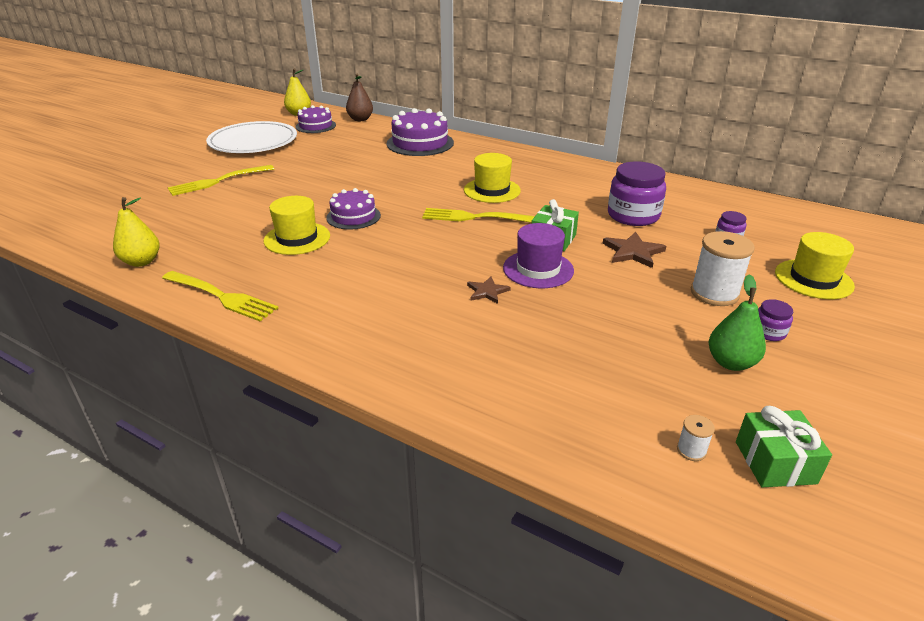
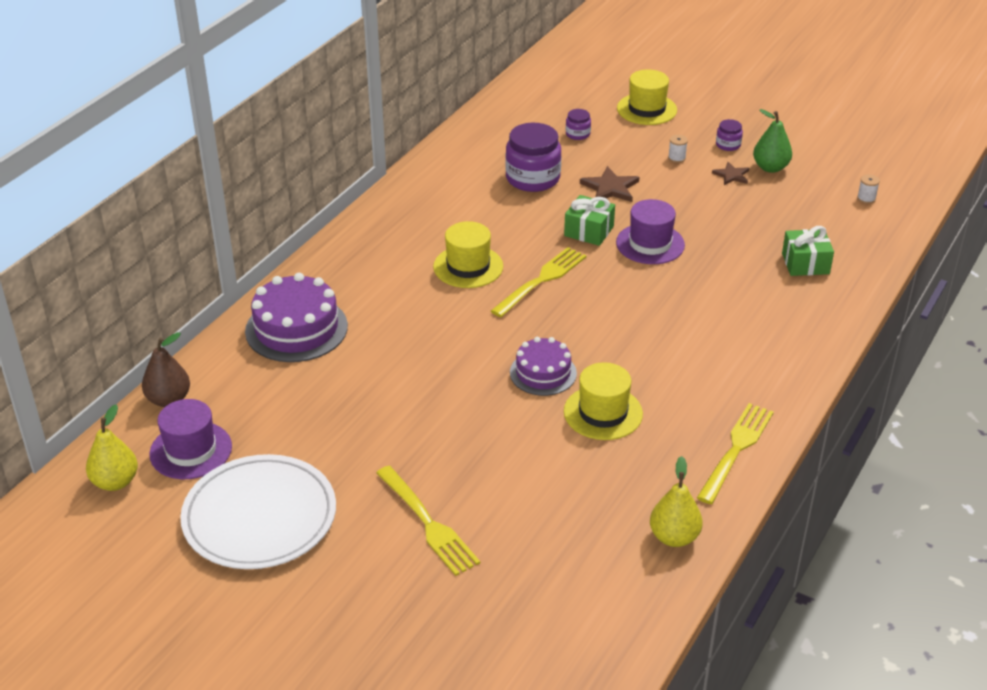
camera: 90 degrees left, 5 degrees up
(315, 126) = (191, 450): purple cake -> purple hat
(475, 217) = (541, 280): yellow fork -> yellow fork turned 150 degrees counterclockwise
(487, 291) = (695, 275): brown star -> brown star (731, 175)
(714, 293) = (676, 158): white spool -> white spool, size x0.45
(775, 462) = (866, 171): green gift -> green gift (805, 263)

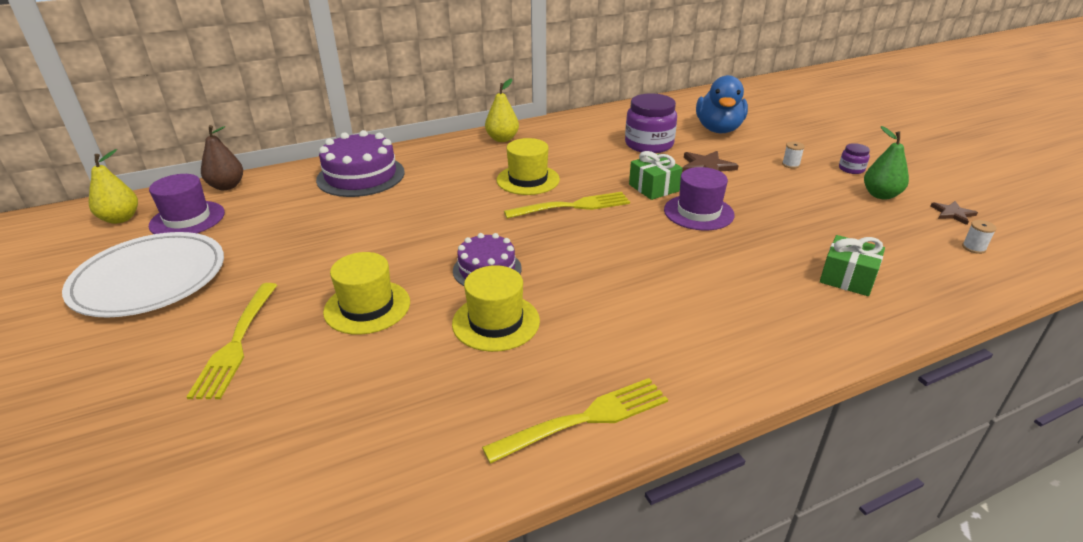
camera: 35 degrees right, 5 degrees down
(577, 134) = (718, 129): purple jar -> blue duck
(647, 109) = (797, 130): yellow hat -> yellow hat (367, 307)
(674, 537) = (411, 478): yellow pear -> yellow pear (502, 139)
(731, 175) = (833, 189): brown star -> brown star (952, 213)

